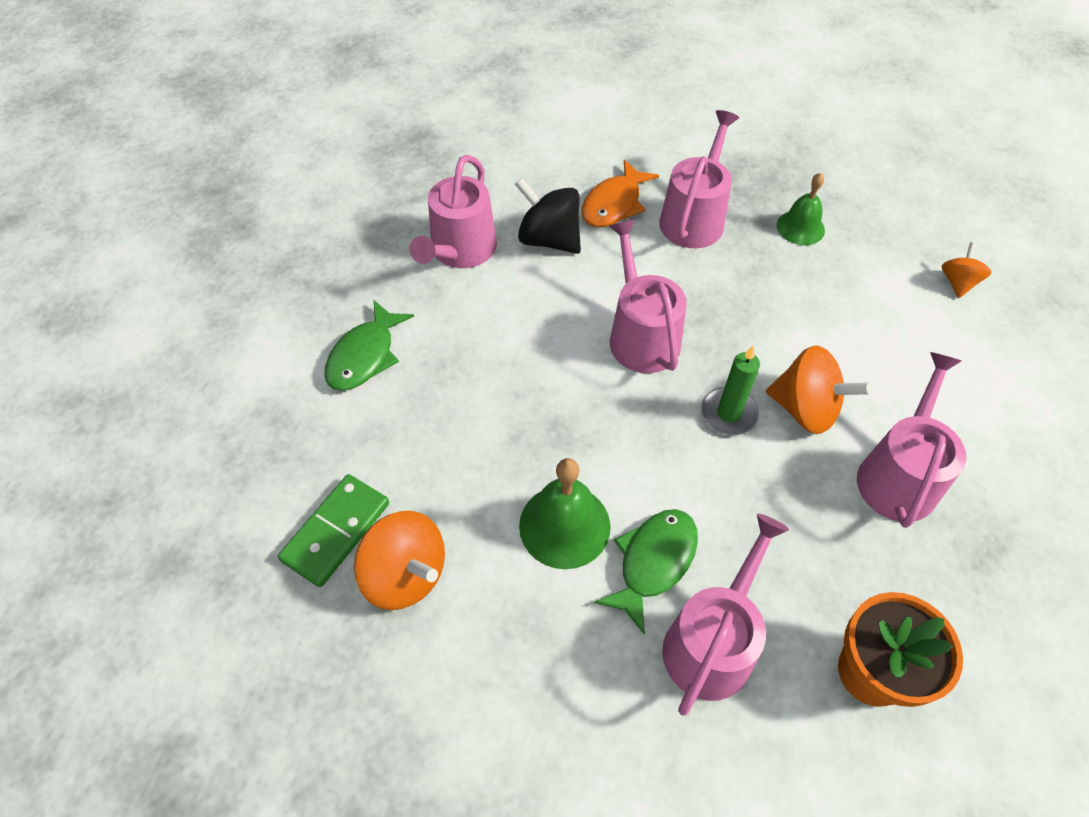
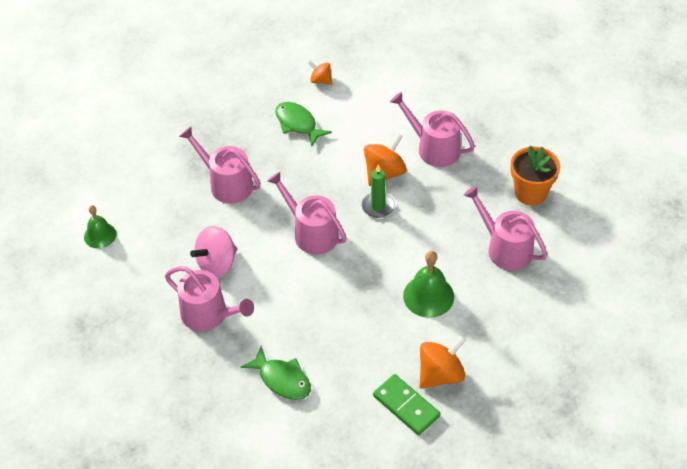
camera: 75 degrees left, 5 degrees down
(549, 239) = (217, 263): black spinning top -> pink spinning top
(614, 204) = (198, 222): orange fish -> none
(641, 335) = (311, 233): pink watering can -> pink watering can turned 45 degrees clockwise
(653, 562) = (458, 262): green fish -> green fish (298, 124)
(800, 227) = (254, 135): green bell -> green bell (100, 235)

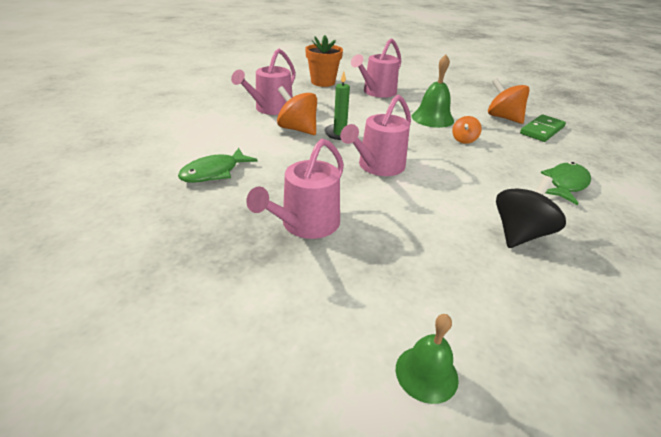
camera: 95 degrees left, 15 degrees down
(209, 314) = (519, 234): pink watering can -> black spinning top
(217, 263) = (440, 229): pink spinning top -> none
(321, 80) = (148, 157): orange spinning top -> orange spinning top (464, 140)

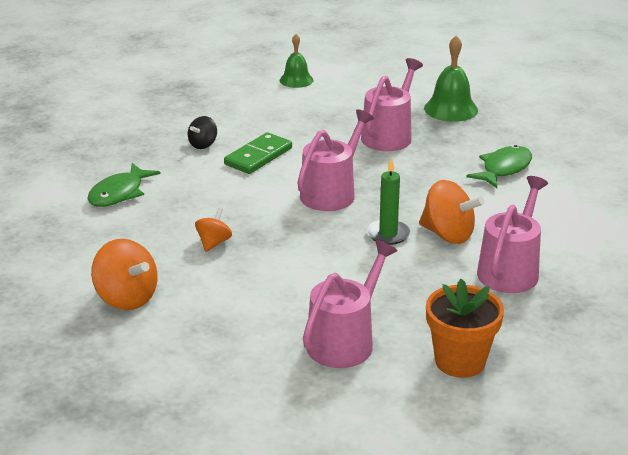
camera: 175 degrees right, 5 degrees down
(432, 118) = (249, 281): green bell -> green bell (451, 109)
(519, 234) = (203, 144): black spinning top -> black spinning top, size x0.58
(541, 130) = (80, 276): green domino -> green domino (258, 156)

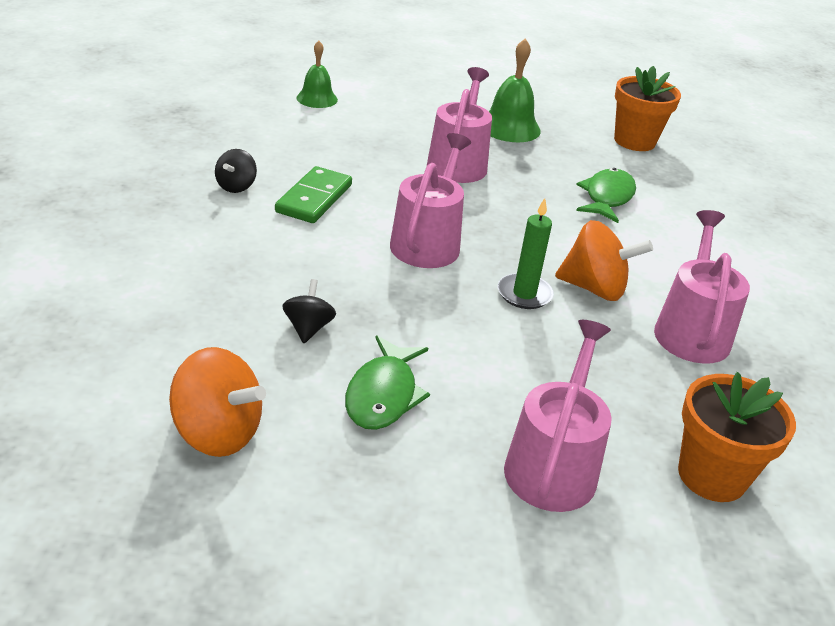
camera: 20 degrees left, 5 degrees up
(119, 193) = (147, 264): green fish -> green fish (383, 394)
(214, 243) = (308, 328): orange spinning top -> black spinning top
(560, 125) = (634, 141): none -> orange flower pot

